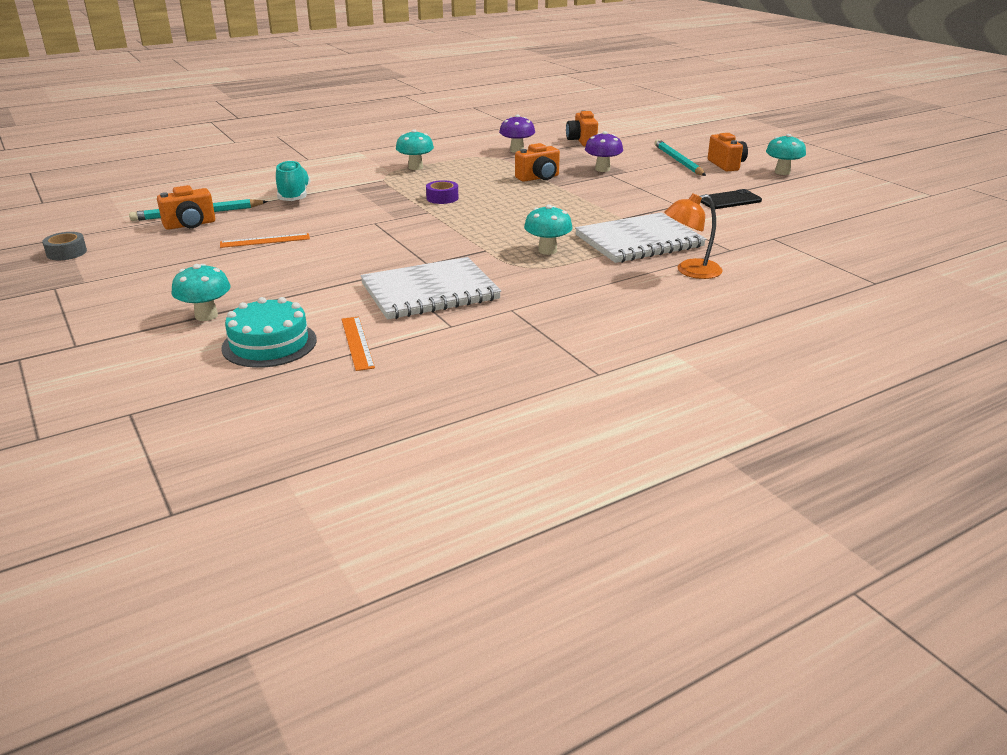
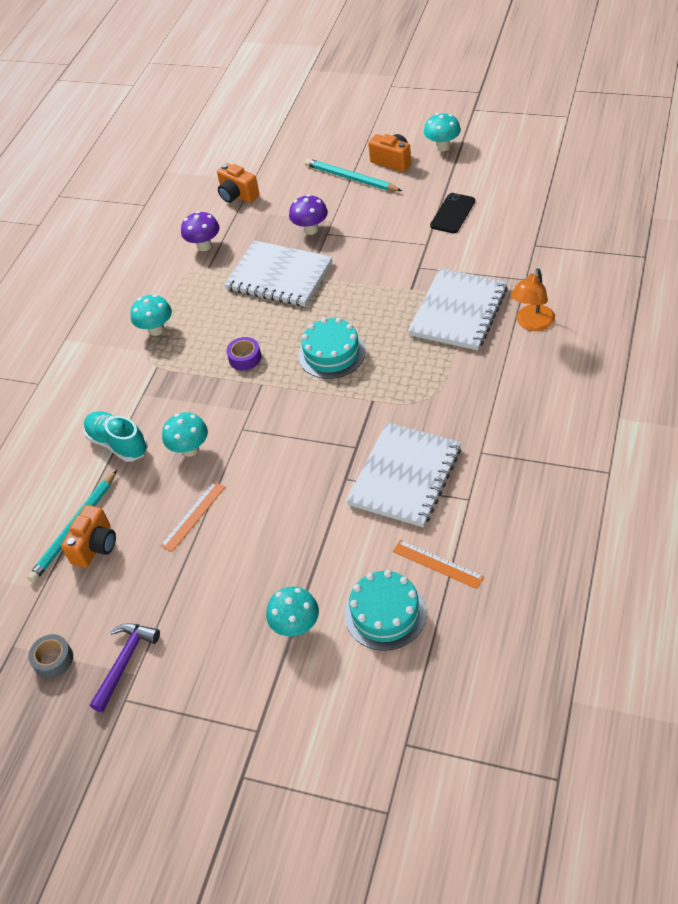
camera: 35 degrees left, 20 degrees up
(92, 274) = (125, 662): none -> purple hammer
(502, 219) = (331, 353): none -> turquoise cake
(539, 178) = (279, 276): orange camera -> white notebook
(547, 250) = (415, 369): turquoise mushroom -> turquoise mushroom (190, 449)

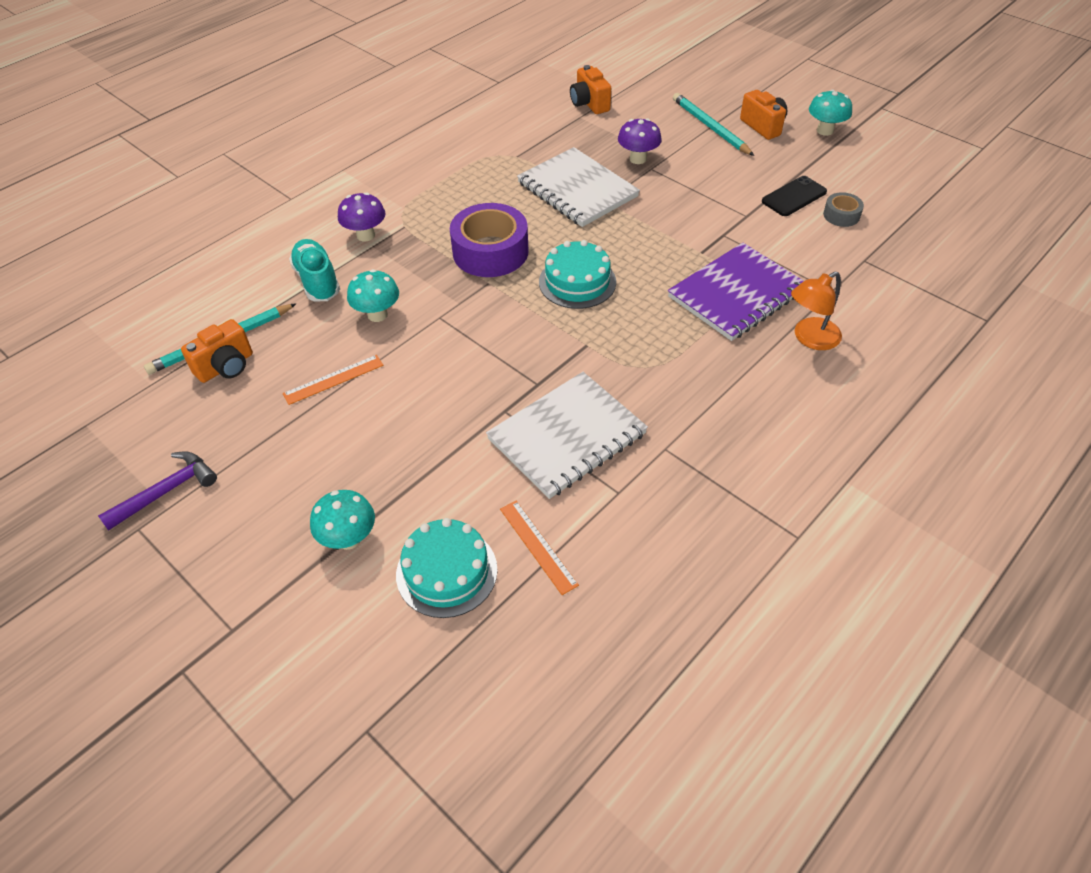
camera: 20 degrees right, 0 degrees up
(53, 660) = (108, 456): grey tape -> grey tape (841, 215)
(156, 329) = (428, 193): turquoise mushroom -> none
(204, 246) = (526, 136): purple mushroom -> purple mushroom (366, 235)
(245, 358) = (490, 252): purple tape -> purple tape, size x2.06
(458, 311) = (736, 294): white notebook -> purple notebook

